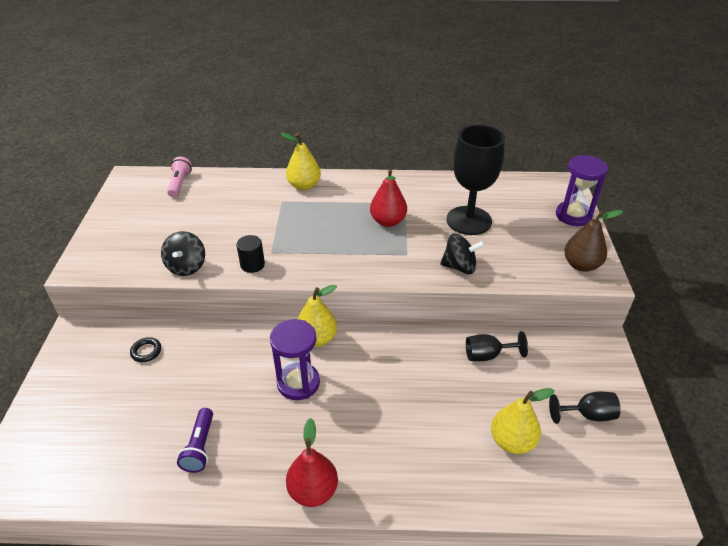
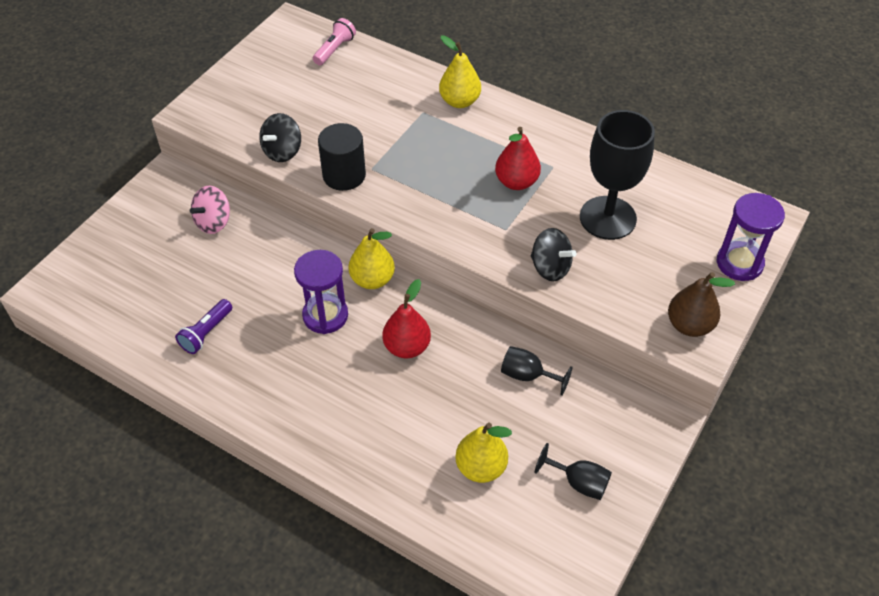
camera: 30 degrees right, 10 degrees up
(146, 351) = (214, 222): black ring -> pink spinning top
(252, 264) = (344, 175): black cylinder -> black cylinder, size x1.59
(313, 491) = (272, 417): red pear -> red pear (407, 347)

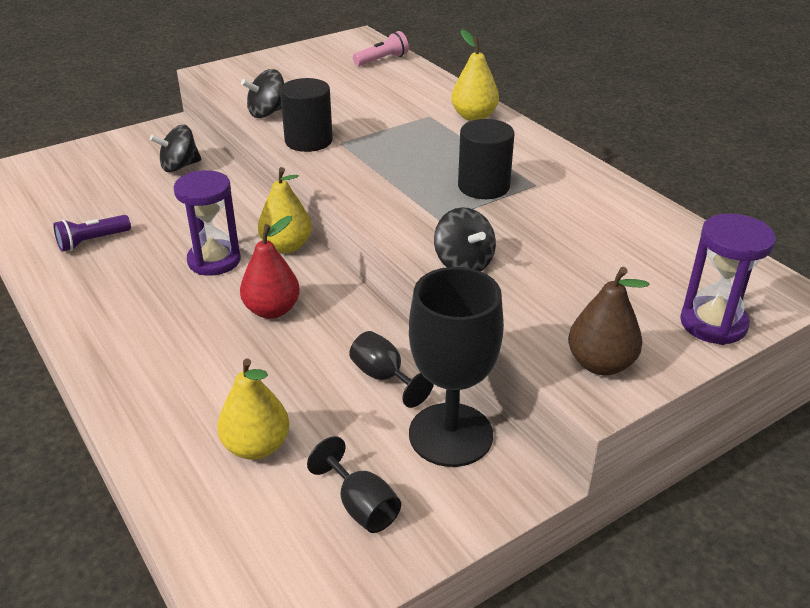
camera: 25 degrees right, 15 degrees down
(214, 222) = (179, 166): pink spinning top -> black spinning top
(516, 182) = (483, 186): red pear -> black cylinder
(607, 218) = (567, 240): black goblet -> black goblet (450, 434)

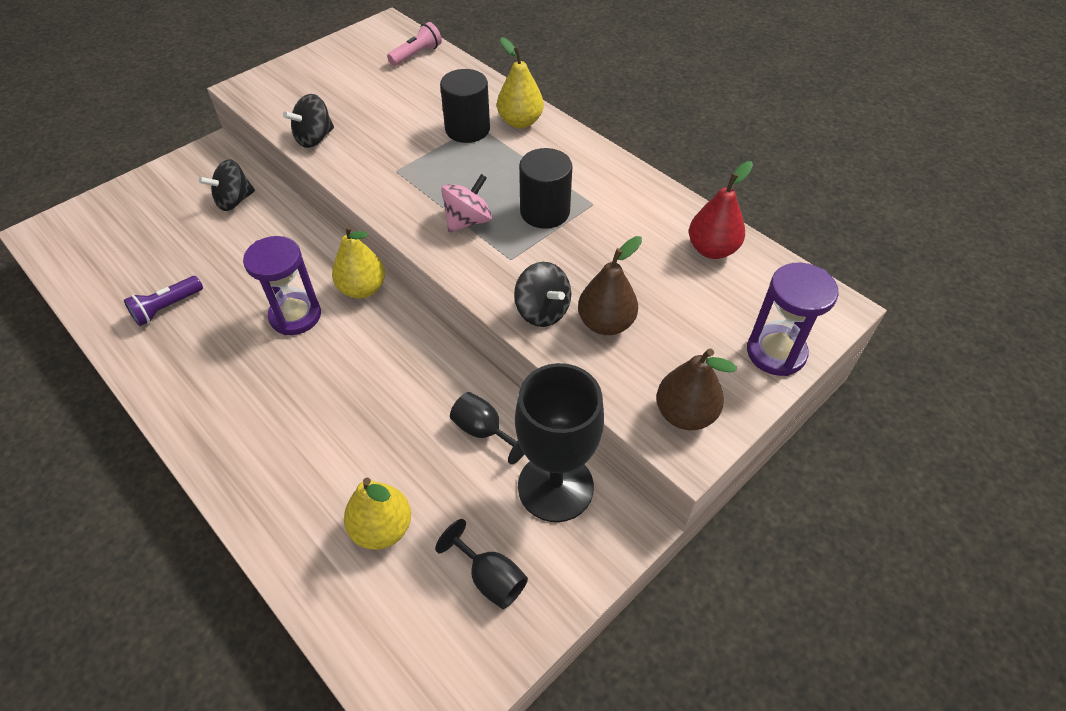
camera: 10 degrees left, 15 degrees up
(272, 310) = (364, 368): red pear -> red pear (712, 249)
(308, 141) = (364, 172): black cylinder -> black cylinder (467, 129)
(403, 186) = (468, 221): none -> pink spinning top
(529, 280) = (606, 323): none -> brown pear

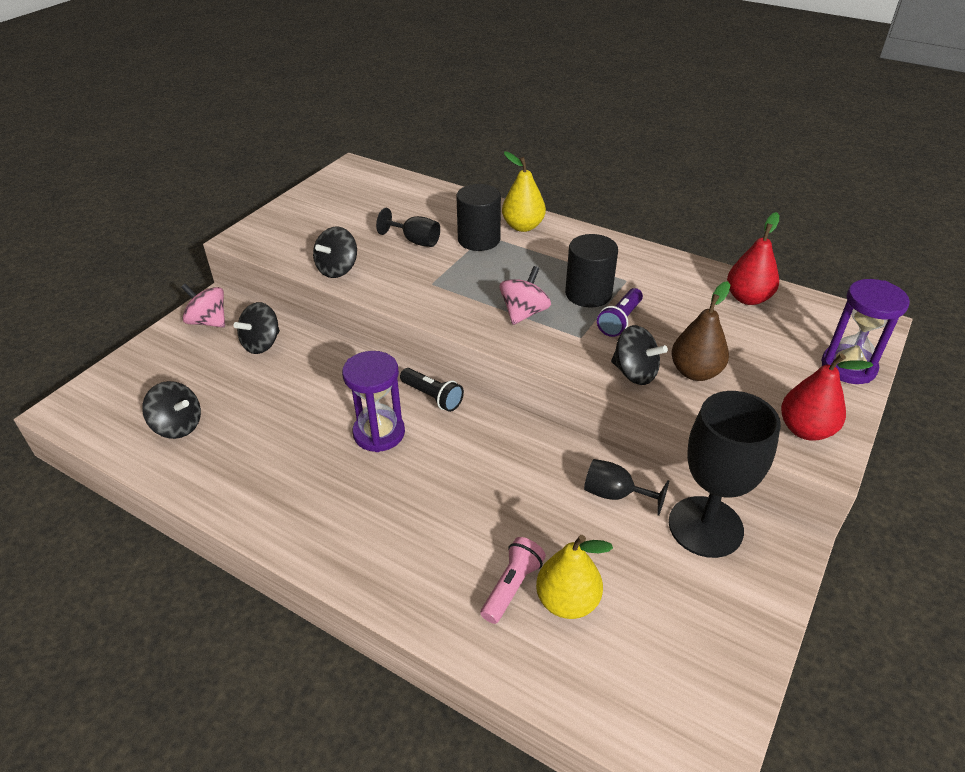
camera: 15 degrees left, 10 degrees down
(125, 269) = (178, 426): none -> black spinning top
(167, 308) = (242, 452): purple flashlight -> purple flashlight (620, 321)
(198, 168) = (208, 321): none -> pink spinning top
(362, 289) = (432, 397): yellow pear -> black flashlight
(416, 54) = (395, 187): pink flashlight -> pink flashlight (512, 586)
(490, 577) = (691, 619): black goblet -> black goblet (415, 241)
(685, 414) = (805, 430): brown pear -> red pear

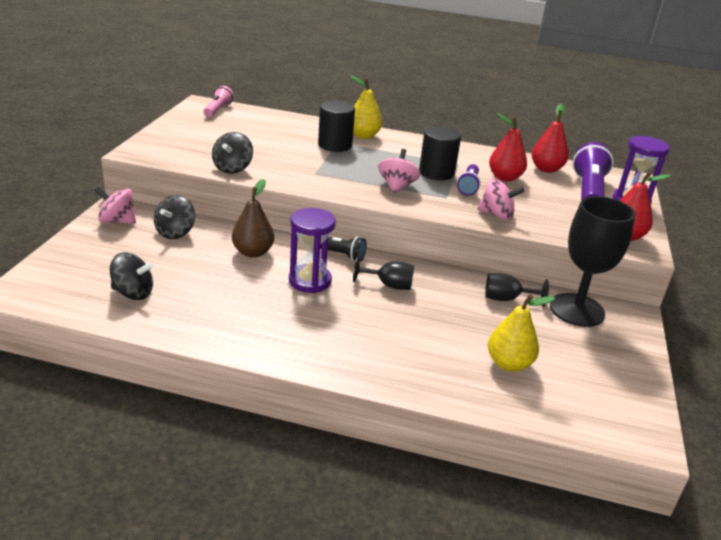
camera: 20 degrees left, 10 degrees down
(415, 241) = (285, 148): black goblet -> black goblet (388, 285)
(512, 586) = (465, 361): pink flashlight -> pink flashlight (218, 110)
(634, 373) = (496, 215): black spinning top -> pink spinning top
(679, 309) = (504, 178): none -> red pear
(695, 372) = (537, 211): brown pear -> brown pear (253, 252)
(791, 343) = (588, 191): none -> purple flashlight

